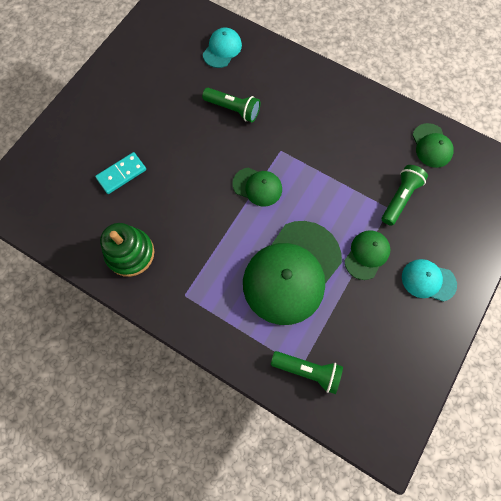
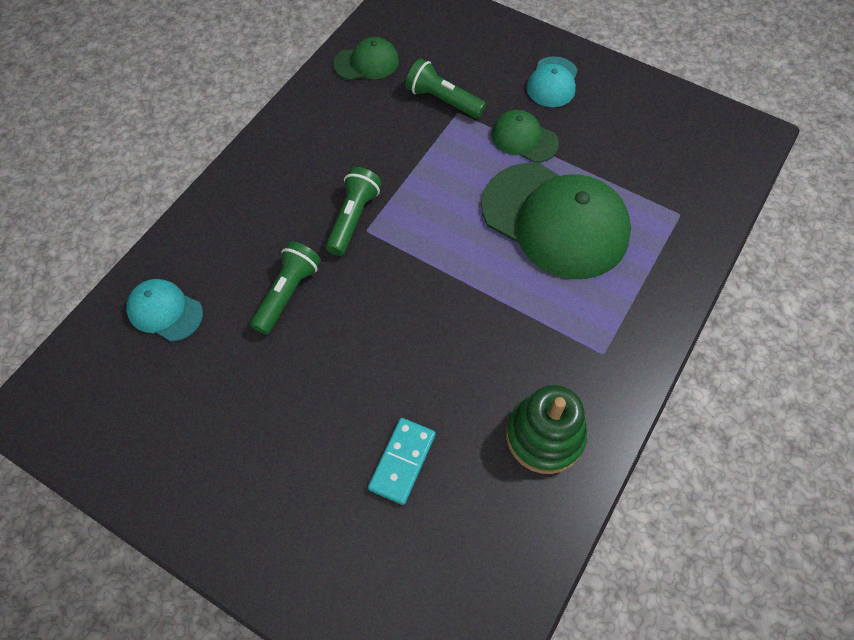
camera: 90 degrees left, 10 degrees down
(121, 174) = (402, 461): turquoise domino -> turquoise domino turned 60 degrees clockwise
(257, 187) = (426, 260): green cap -> none
(308, 370) = (683, 206): green flashlight -> green flashlight (353, 218)

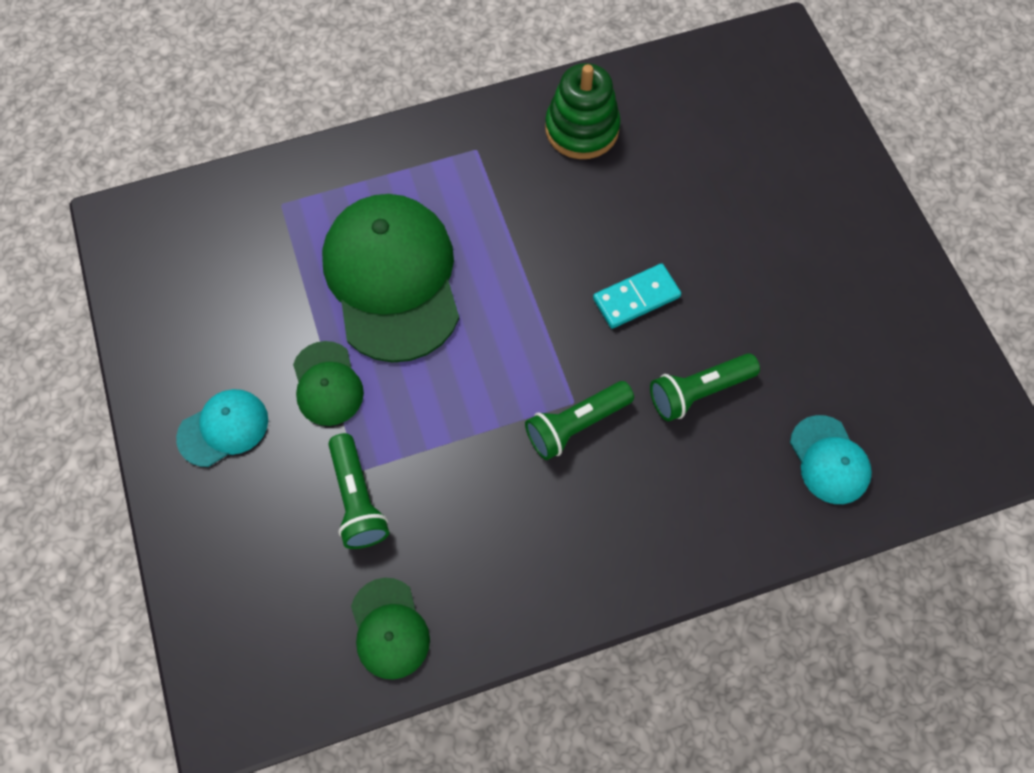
camera: 140 degrees left, 5 degrees up
(366, 63) = (389, 628): green cap -> green cap turned 135 degrees counterclockwise
(402, 461) = (705, 186): turquoise domino -> turquoise domino (636, 298)

